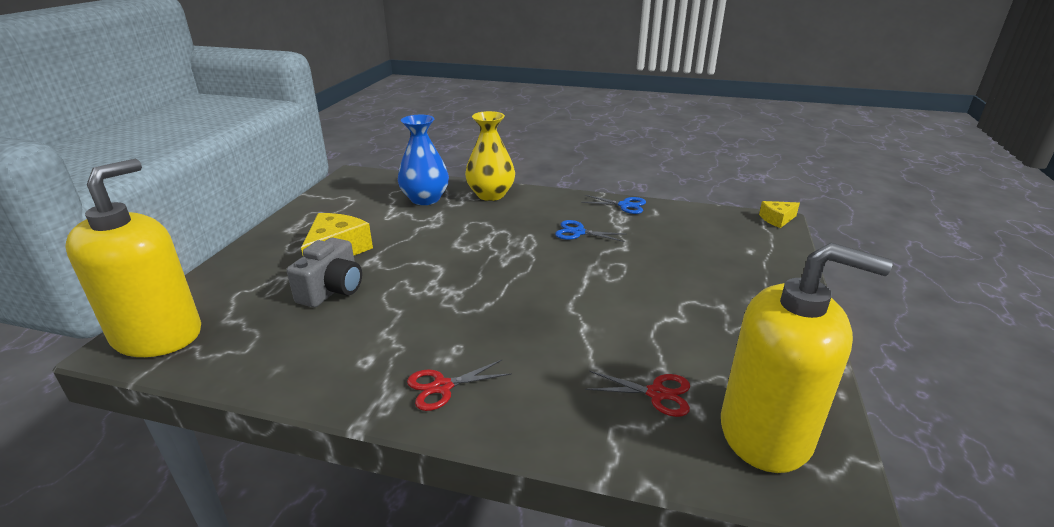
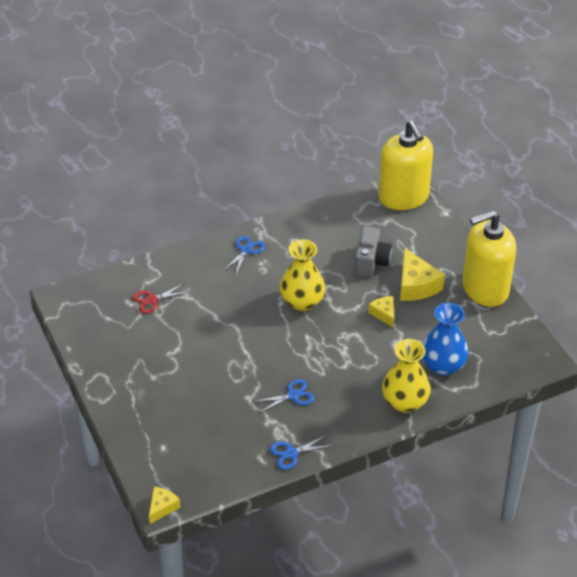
camera: 140 degrees right, 15 degrees up
(332, 290) = (371, 262): grey camera -> grey camera turned 150 degrees counterclockwise
(405, 246) = (384, 314): none -> yellow cheese
(442, 387) = (246, 250): red scissors -> blue scissors
(464, 292) = (302, 302): none -> yellow vase
(766, 432) = (95, 308): yellow soap dispenser -> yellow soap dispenser (485, 289)

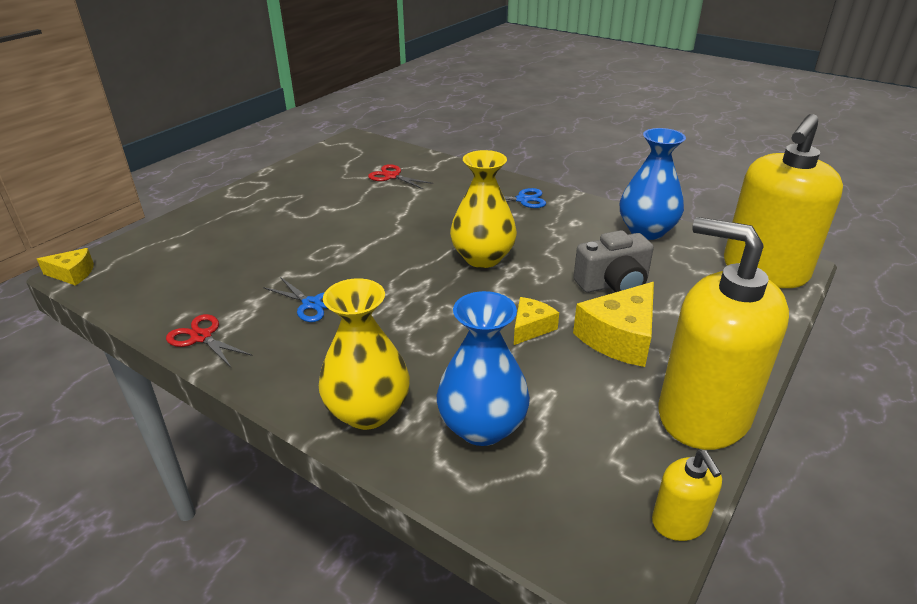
camera: 60 degrees right, 10 degrees down
(291, 453) = (201, 337): blue scissors -> red scissors
(330, 217) = (646, 231): none -> blue vase
(532, 331) = (679, 522): none -> yellow soap dispenser

